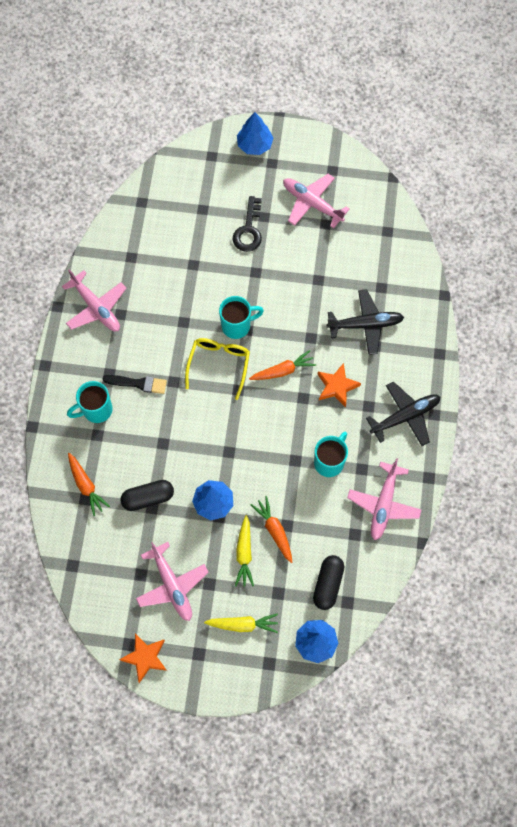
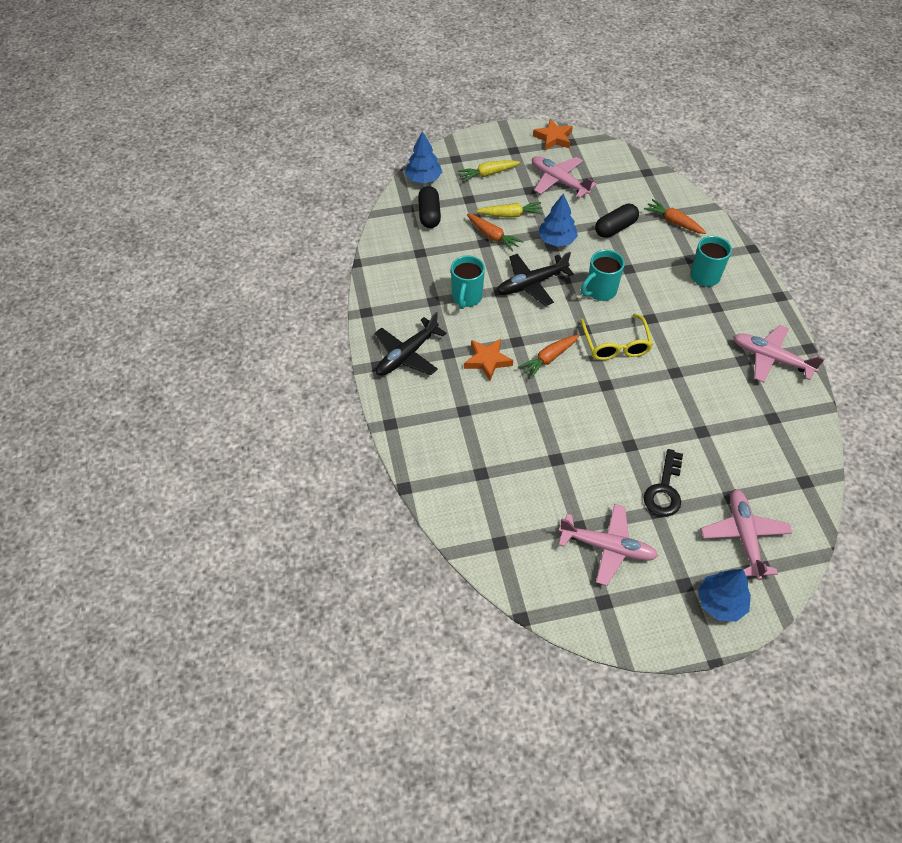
camera: 160 degrees right, 15 degrees down
(138, 383) = (682, 307): black brush -> none
(237, 326) = (618, 385): turquoise mug -> turquoise mug (600, 291)
(244, 554) = (510, 215): yellow carrot -> yellow carrot turned 105 degrees clockwise
(248, 230) = (664, 489): black key -> black key turned 150 degrees counterclockwise
(365, 324) = (483, 428): black plane -> black plane (532, 284)
(383, 504) = (402, 280): pink plane -> pink plane (744, 537)

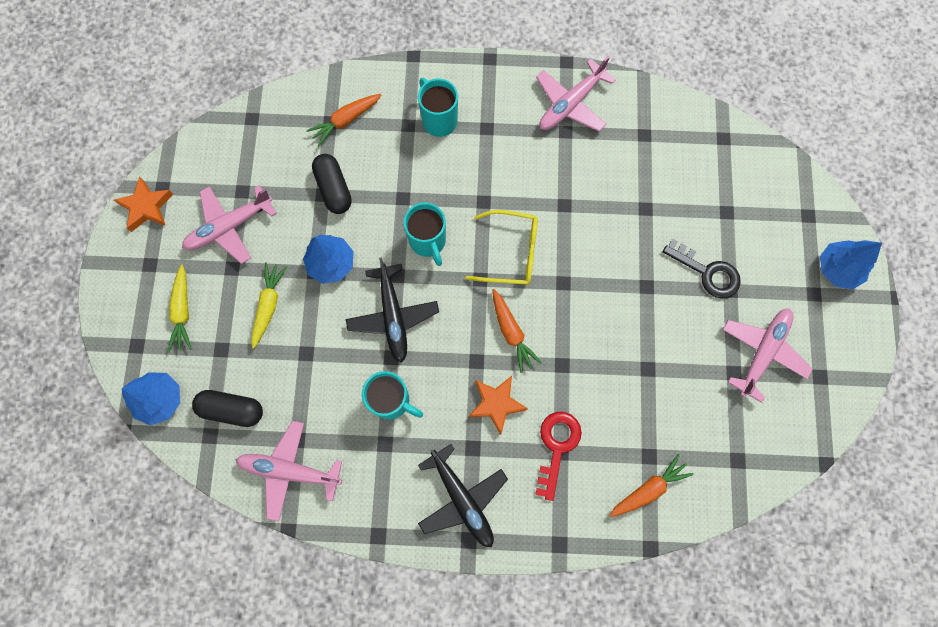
camera: 75 degrees left, 20 degrees up
(467, 407) = (556, 447): none -> red key
(493, 236) = (299, 339): orange carrot -> orange carrot (648, 489)
(744, 537) = (773, 219): pink plane -> pink plane (290, 471)

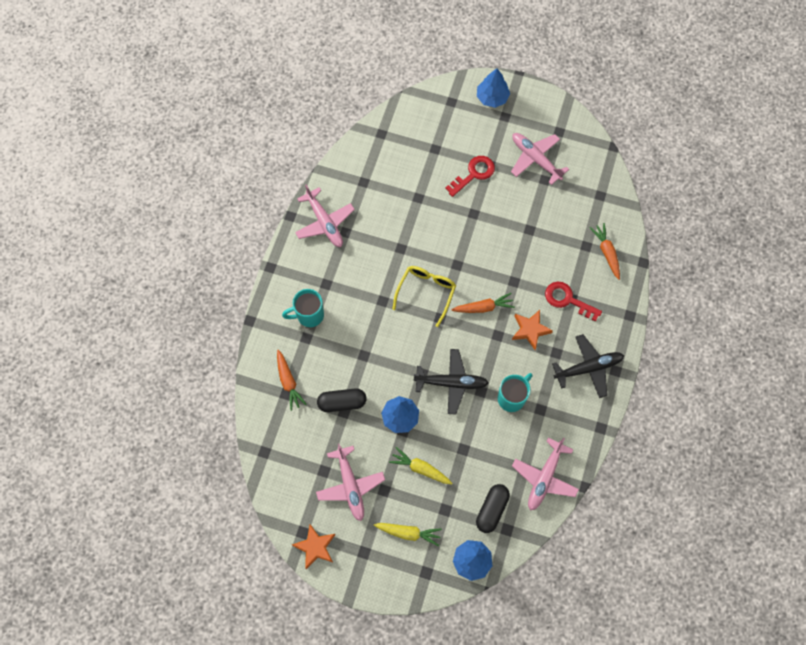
camera: 75 degrees left, 5 degrees down
(428, 242) = (402, 346): turquoise mug -> none
(707, 272) = (474, 174): black key -> red key

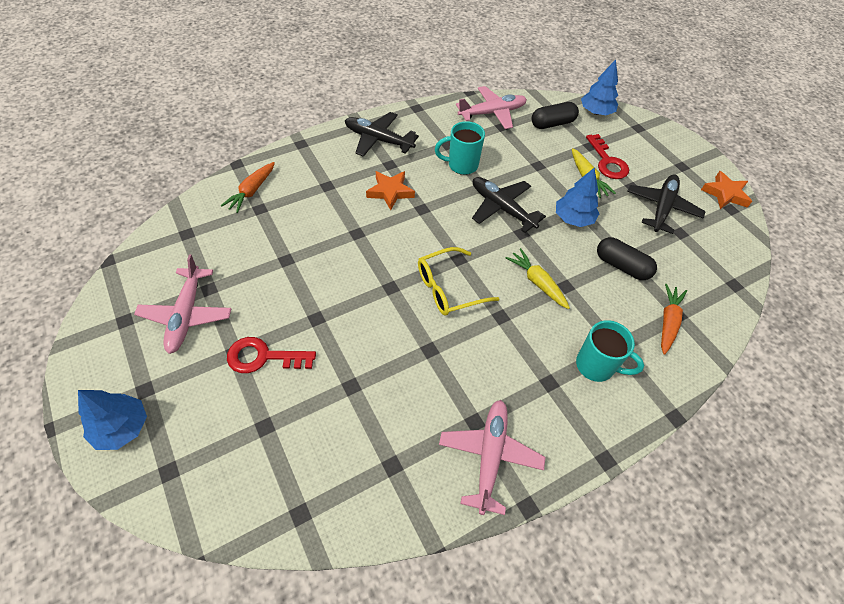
camera: 140 degrees left, 15 degrees down
(350, 485) = (661, 208): pink plane -> black plane
(408, 533) = (633, 153): yellow carrot -> yellow carrot (537, 282)
(483, 307) = (409, 236): orange carrot -> none
(567, 300) = (332, 187): red key -> red key (607, 162)

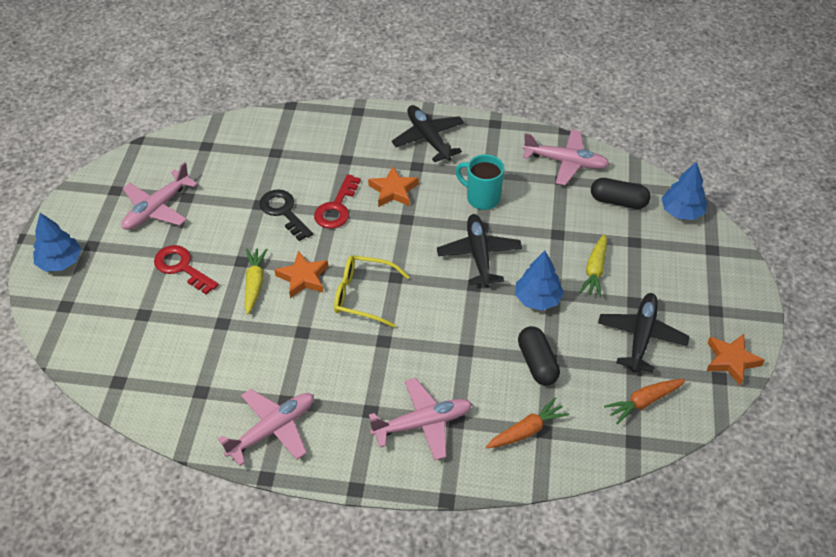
camera: 40 degrees right, 5 degrees down
(252, 191) = (282, 135): orange carrot -> orange carrot (644, 402)
(314, 255) = (283, 212): none -> black key
(385, 302) = (303, 277): none -> orange star
(537, 282) = (443, 332): yellow carrot -> yellow carrot (254, 283)
(596, 366) = (422, 424): turquoise mug -> pink plane
(607, 162) = (635, 266): red key -> red key (336, 207)
(661, 208) = (641, 337): black plane -> black plane turned 45 degrees counterclockwise

